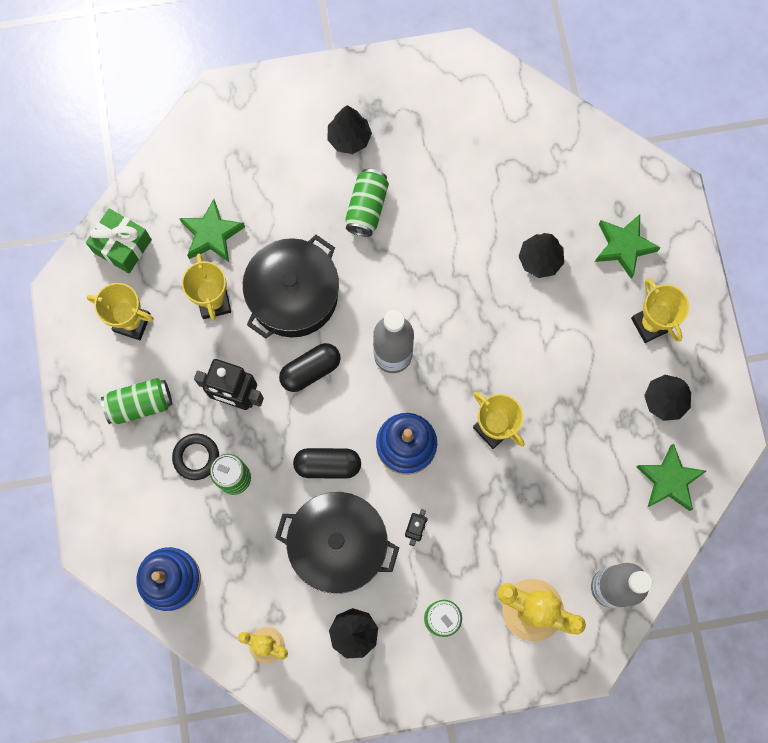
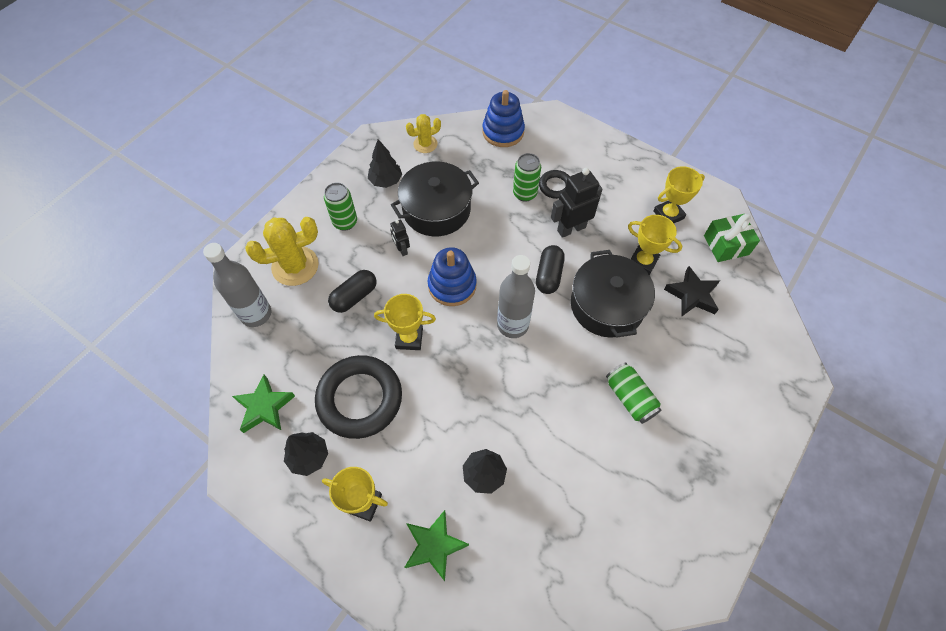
camera: 135 degrees right, 15 degrees down
(140, 404) = (612, 184): green can -> none
(212, 234) = (692, 295): green star -> black star
(328, 465) = (484, 239): black capsule -> black capsule (354, 297)
(349, 138) = (696, 433): black tree -> none
(583, 412) = (360, 399): none -> black ring

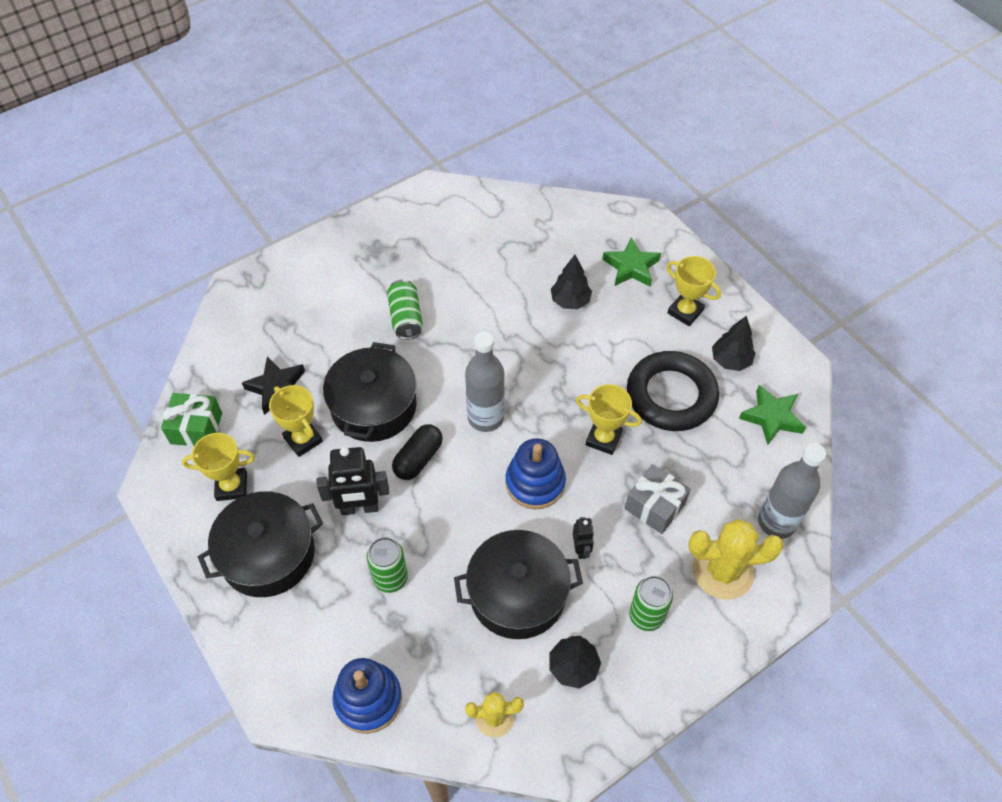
camera: 160 degrees left, 5 degrees down
(354, 297) = (655, 506): black capsule -> grey gift
(555, 186) = (344, 575): black ring -> none
(612, 183) = (268, 554): none -> black pot

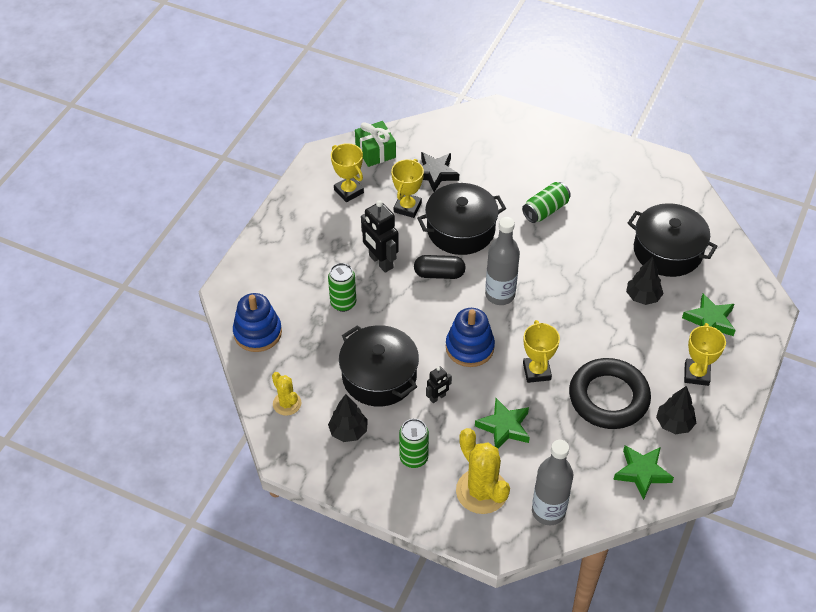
camera: 60 degrees right, 5 degrees down
(268, 554) = (316, 234): black pot -> black pot (667, 251)
(655, 506) = (504, 427): grey gift -> green star

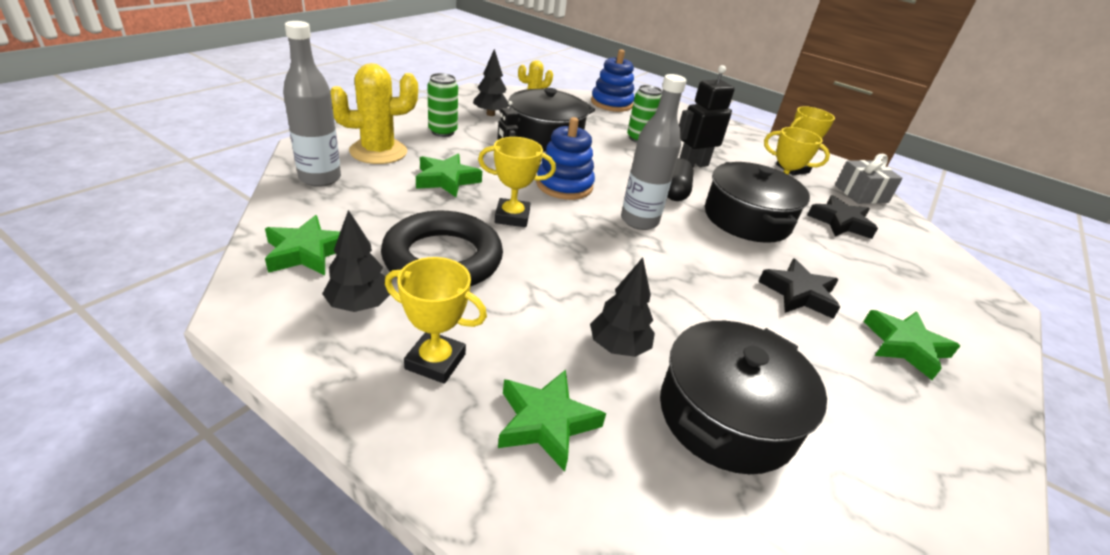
camera: 95 degrees right, 15 degrees down
(375, 152) = (861, 194): green gift -> grey gift
(545, 210) = (798, 294): green can -> black star
(572, 168) = (905, 346): none -> green star

